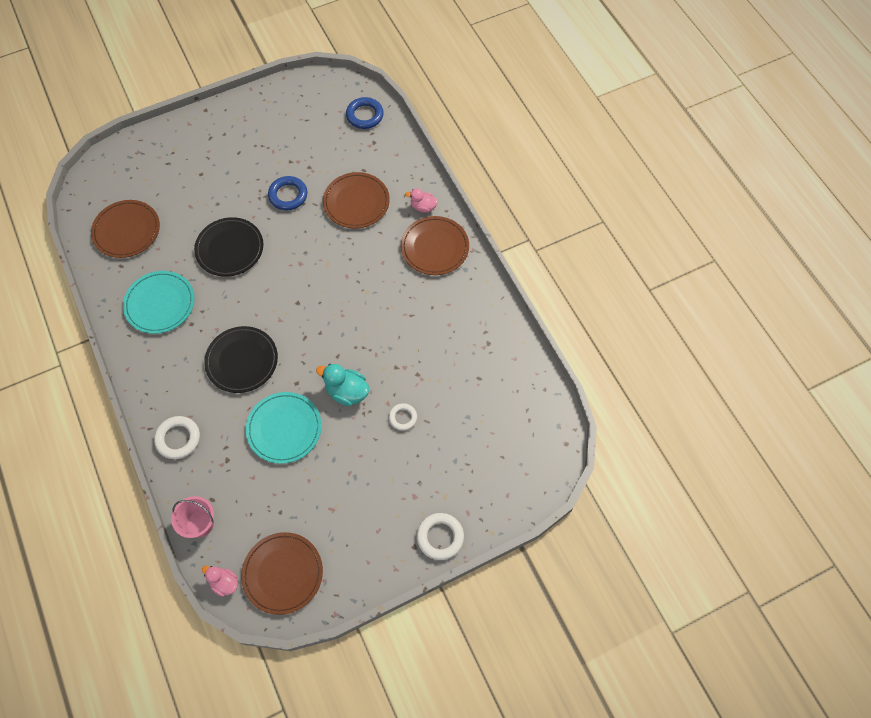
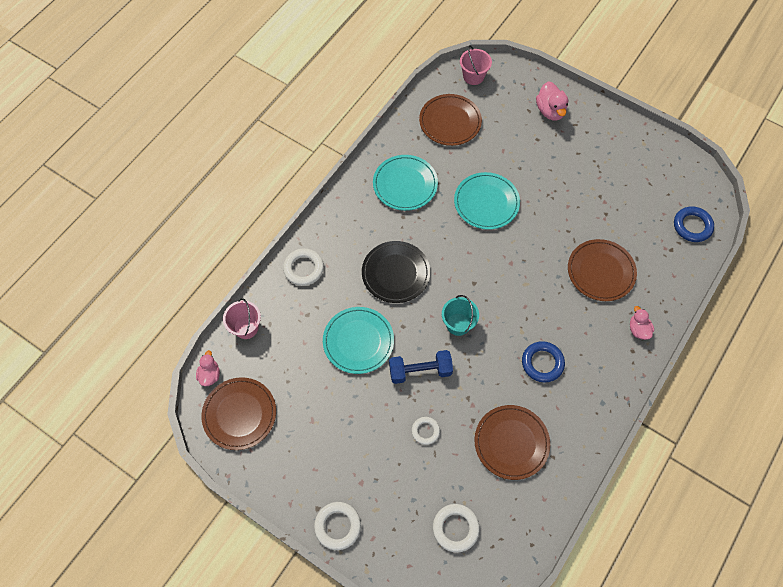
camera: 60 degrees right, 0 degrees up
(96, 185) = (473, 76): none -> pink bucket
(181, 148) = (550, 111): none -> pink duck
(230, 249) = (486, 202): black plate -> turquoise plate
(288, 195) = (567, 214): blue ring -> blue ring (542, 363)
(326, 337) = (458, 324): none -> turquoise bucket
(347, 392) = (420, 371): turquoise duck -> blue dumbbell
(435, 247) = (605, 363): brown plate -> brown plate (511, 443)
(498, 440) = (455, 528): none -> white ring

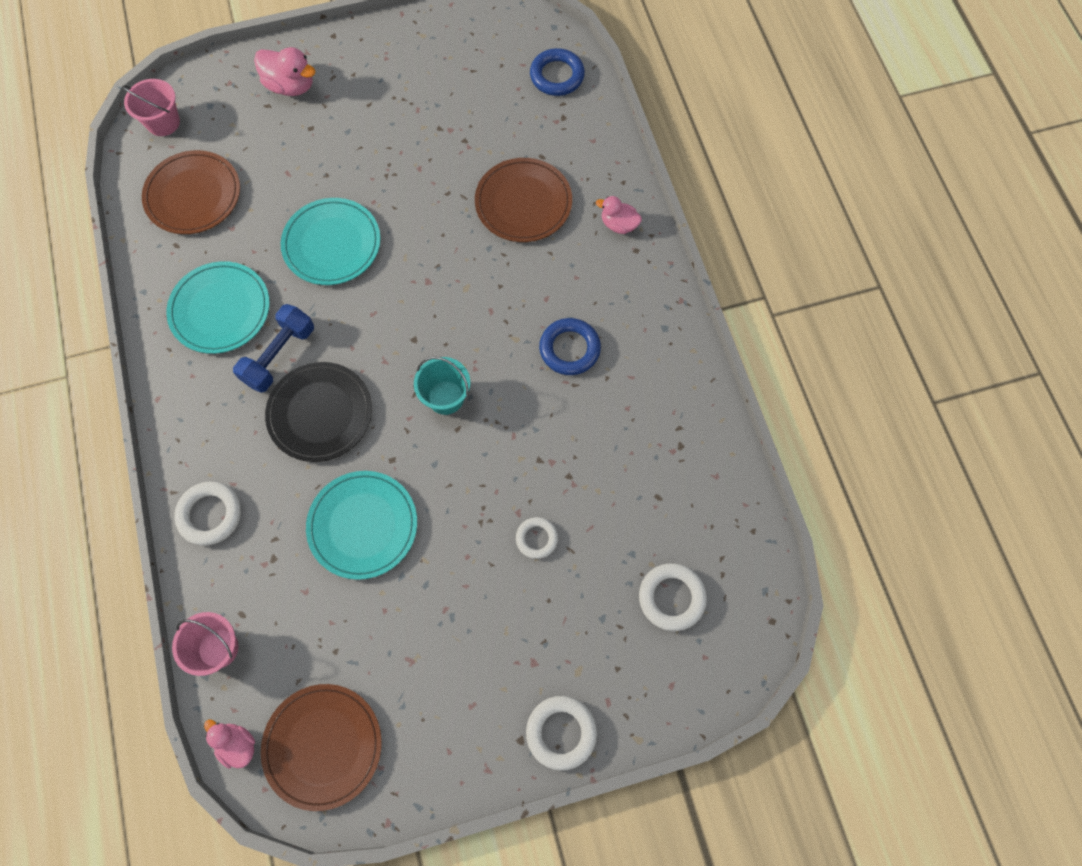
camera: 50 degrees left, 5 degrees up
(420, 371) = (462, 485): blue dumbbell -> blue dumbbell (279, 355)
(511, 443) = (628, 457): brown plate -> none

